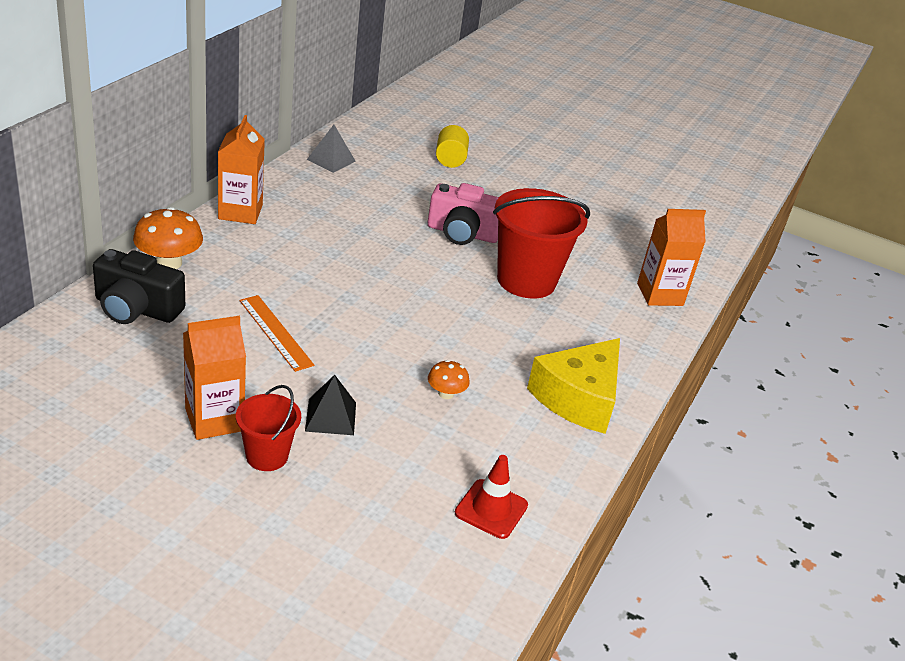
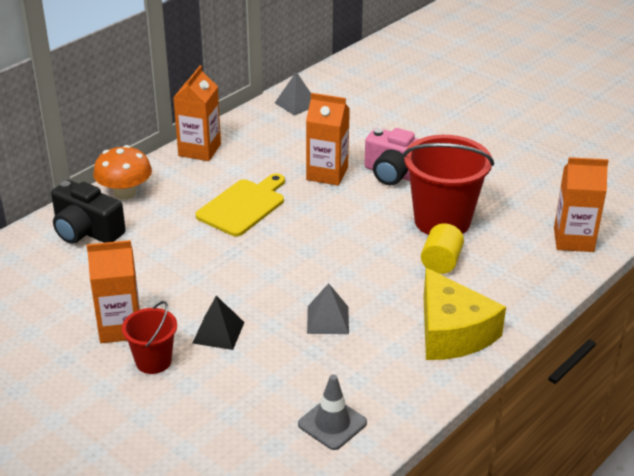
camera: 20 degrees right, 0 degrees up
(276, 332) = (195, 257): orange ruler -> none
(310, 272) = (243, 206): none -> yellow cutting board
(390, 234) = (327, 173): none -> orange carton
(446, 393) = (328, 320): orange mushroom -> grey pyramid
(450, 159) = (410, 104): yellow cylinder -> yellow cylinder (441, 262)
(491, 509) = (332, 423): red traffic cone -> grey traffic cone
(578, 398) = (452, 332): yellow cheese -> yellow cheese turned 75 degrees counterclockwise

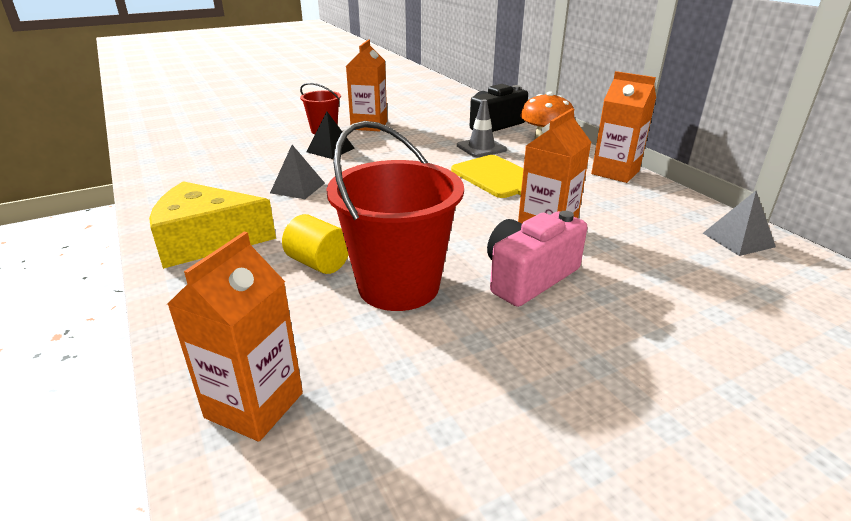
camera: 110 degrees right, 5 degrees down
(332, 423) = (186, 171): grey traffic cone -> grey traffic cone (481, 148)

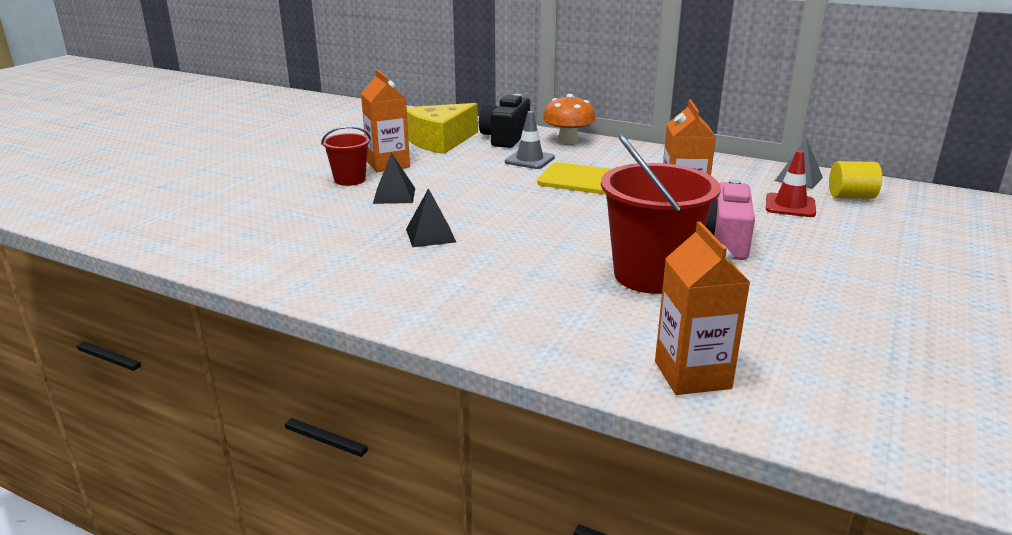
camera: 35 degrees left, 5 degrees down
(206, 241) = (435, 300): yellow cheese -> yellow cheese (440, 141)
(297, 188) = (430, 235): grey pyramid -> black pyramid
(318, 263) = (565, 282): yellow cylinder -> yellow cylinder (851, 196)
(615, 172) = (661, 154): orange carton -> none
(675, 266) = (790, 206): none -> red traffic cone

